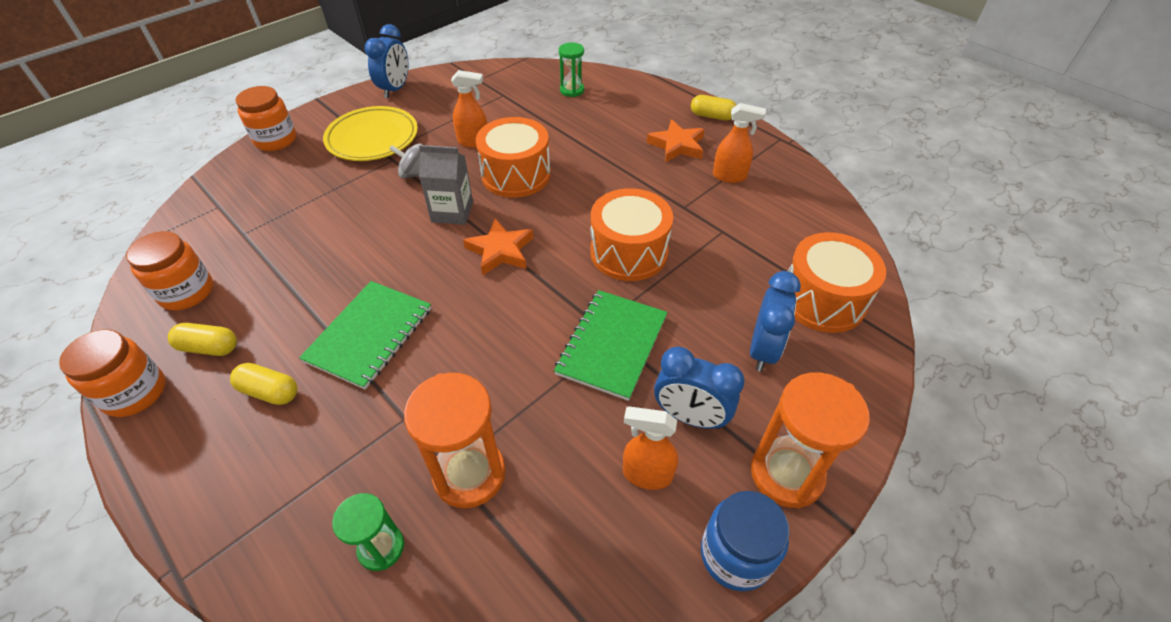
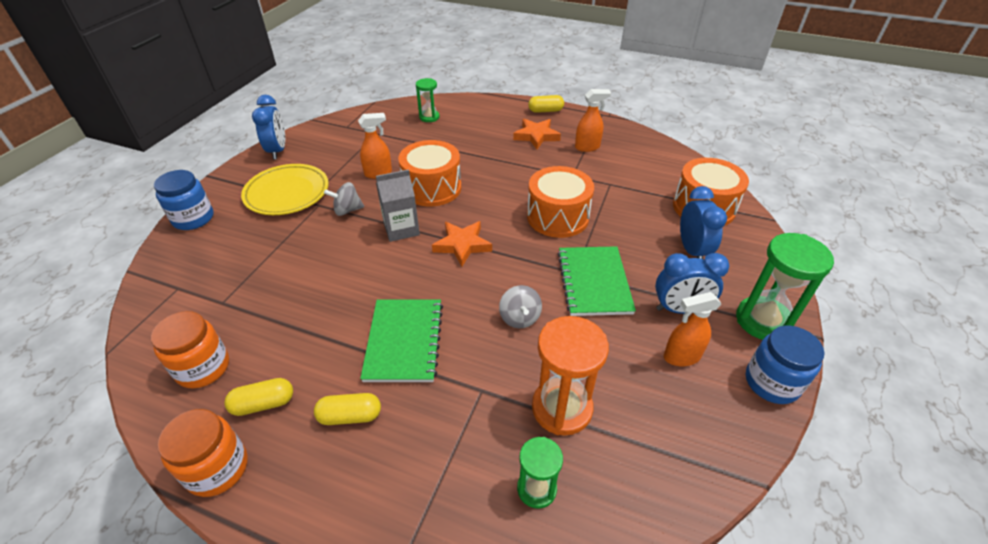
camera: 25 degrees left, 5 degrees down
(276, 140) = (193, 218): orange jar -> blue jar
(500, 355) = (519, 318): none -> grey spinning top
(786, 474) = (763, 321): orange hourglass -> green hourglass

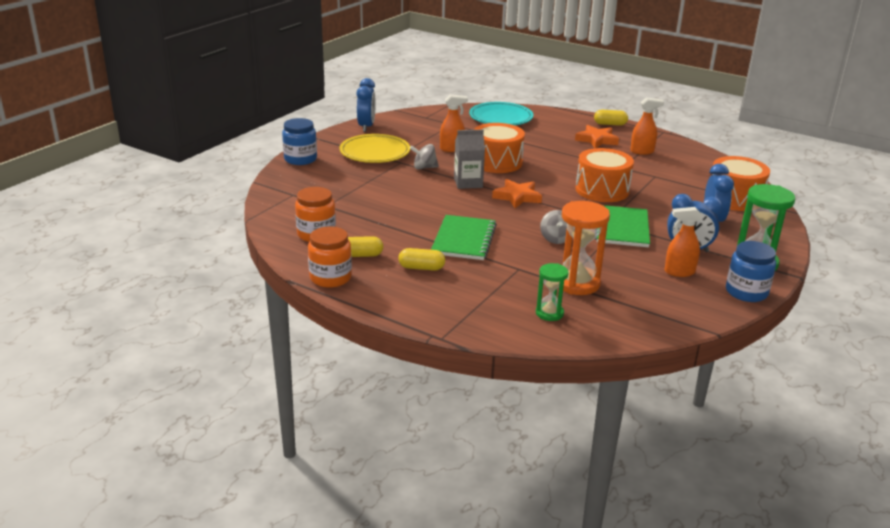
camera: 10 degrees right, 15 degrees down
(429, 117) = (500, 118): green hourglass -> turquoise plate

